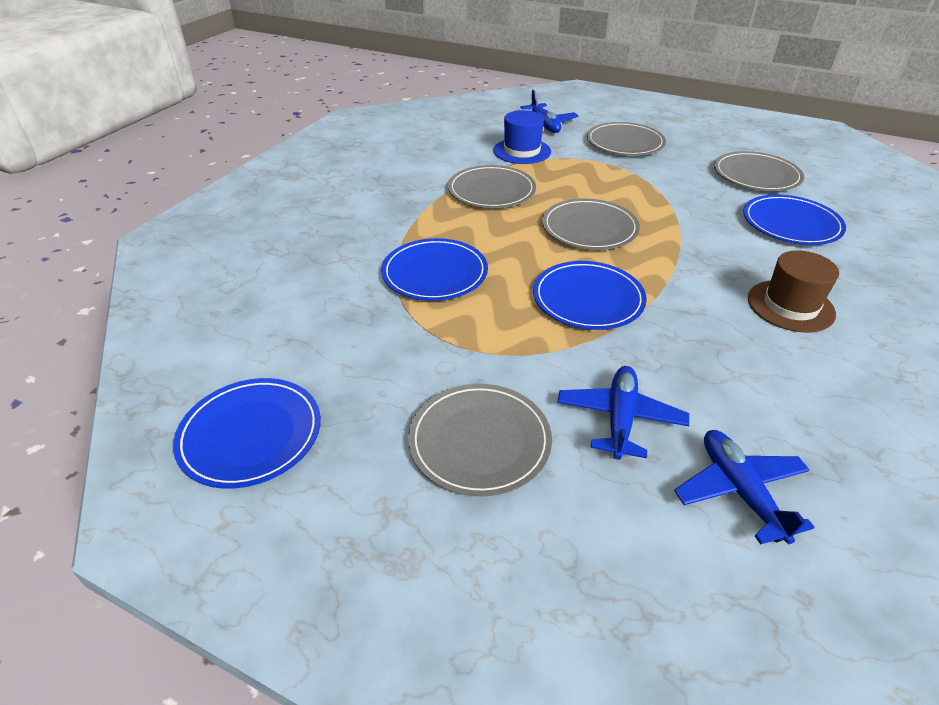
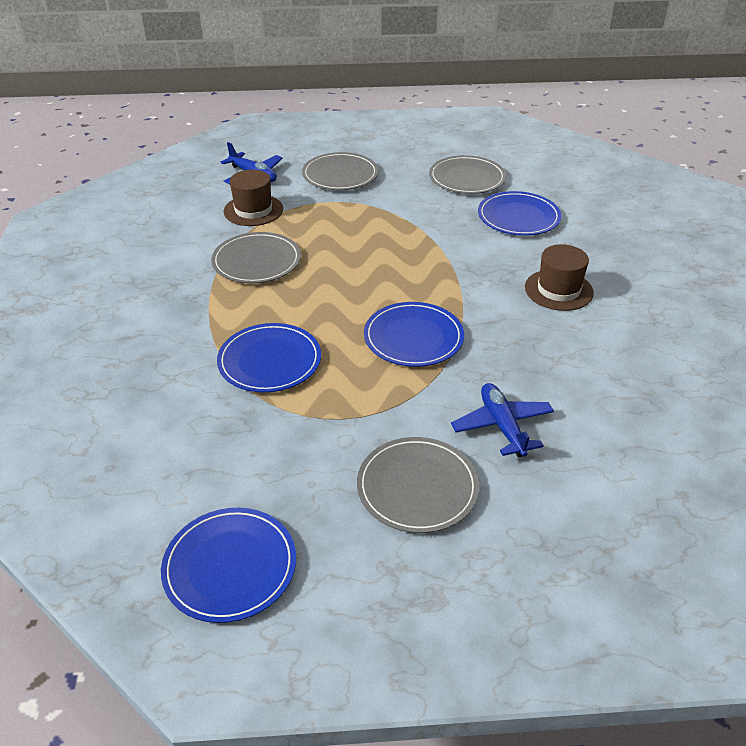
camera: 30 degrees left, 0 degrees up
(522, 151) = (253, 210): blue hat -> brown hat
(589, 228) = (369, 272): grey plate -> none
(740, 491) = (608, 443): blue plane -> none

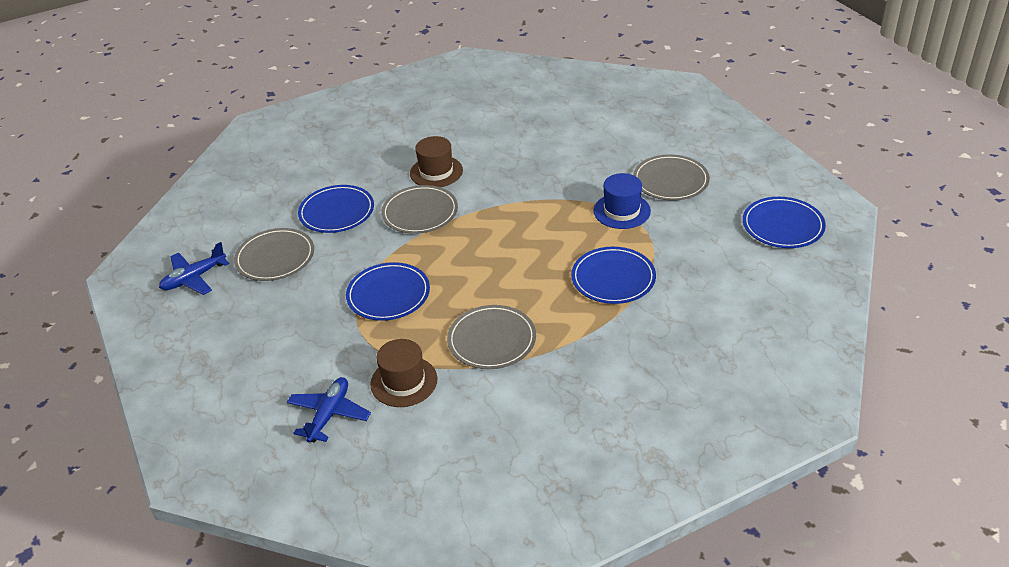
camera: 110 degrees left, 0 degrees up
(340, 175) = (301, 345): grey plate -> grey plate (420, 212)
(383, 412) = (622, 211): none -> blue hat
(413, 337) = (537, 220): blue plate -> blue plate (388, 294)
(502, 426) = (597, 164): blue plane -> blue plane (194, 278)

